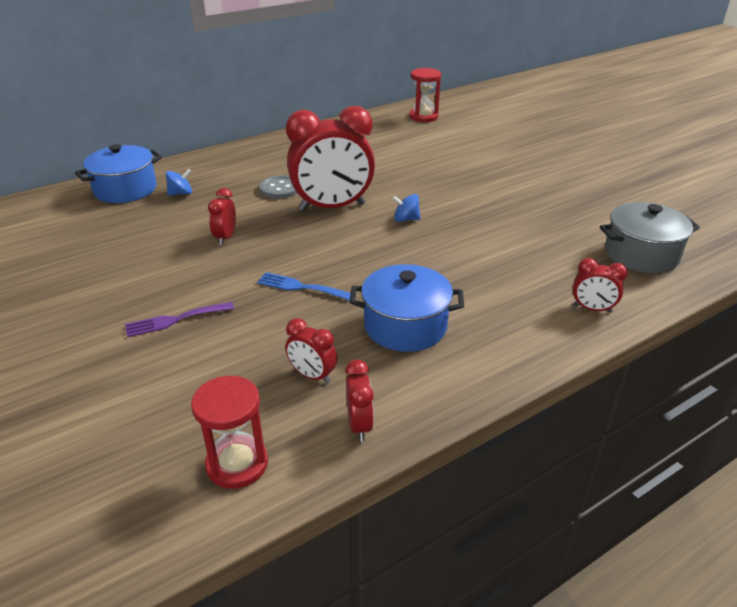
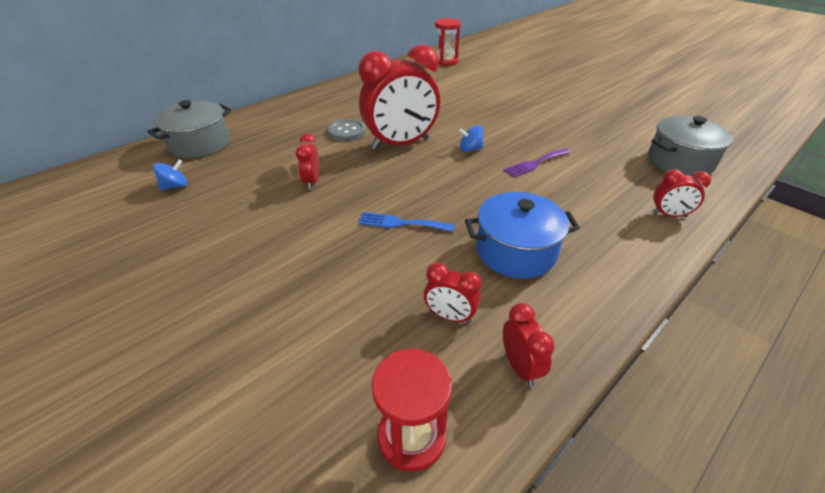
camera: 10 degrees left, 5 degrees up
(125, 189) = (200, 144): blue pot -> grey pot
(175, 320) = (288, 272): purple fork -> purple fork (535, 163)
(181, 193) = (255, 143): blue spinning top -> blue spinning top (175, 186)

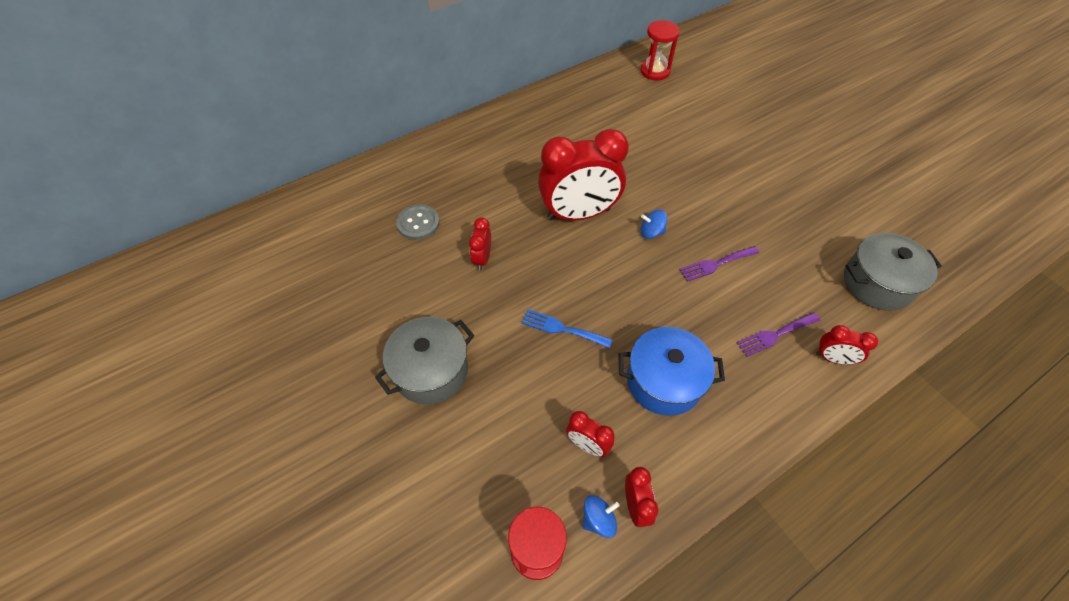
camera: 10 degrees right, 15 degrees up
(175, 186) = (352, 246): blue spinning top -> blue spinning top (598, 519)
(200, 144) = (373, 187): grey pot -> grey pot (431, 371)
(347, 131) = (524, 186): grey button -> grey button (418, 223)
(608, 204) = (775, 335): none -> purple fork

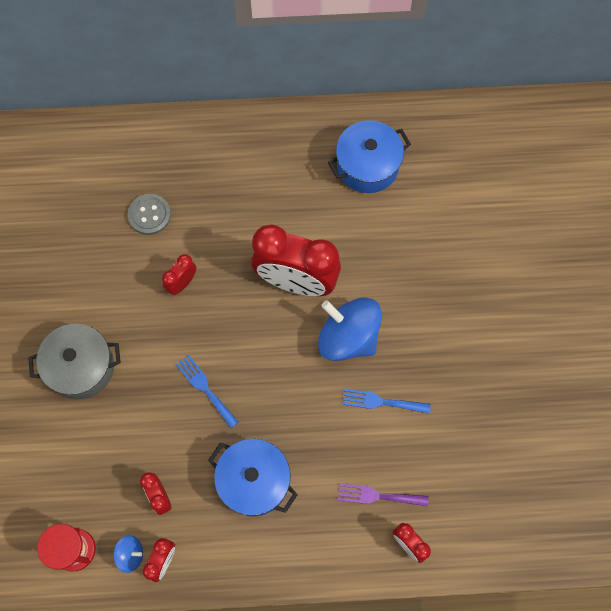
camera: 30 degrees right, 15 degrees up
(573, 120) = (367, 166): none -> blue pot
(651, 232) = (348, 337): blue spinning top -> blue spinning top, size x2.25
(655, 71) = (501, 142): red hourglass -> none
(716, 264) = (381, 402): purple fork -> blue fork
(877, 283) = (512, 503): grey pot -> none

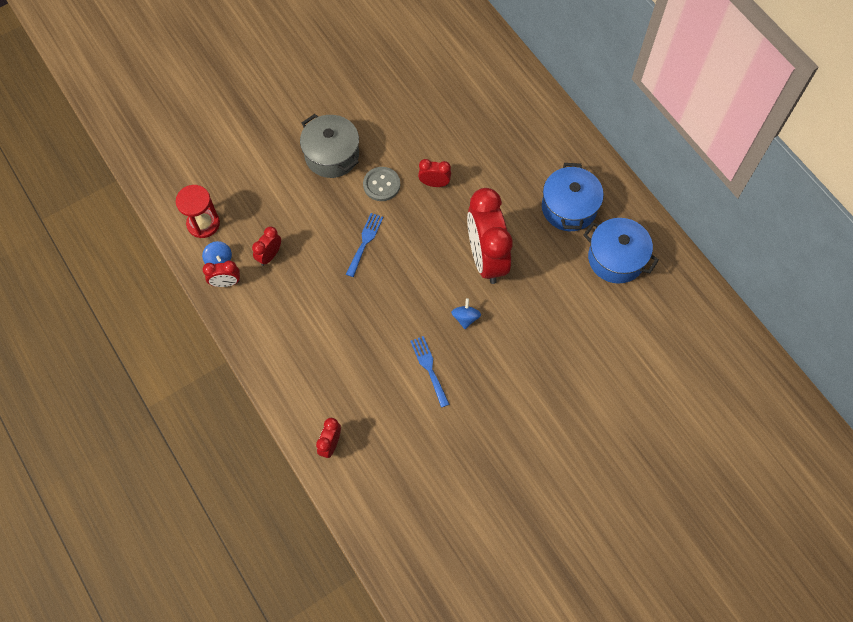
camera: 60 degrees right, 5 degrees down
(149, 215) = (472, 134): grey button -> grey button (381, 185)
(254, 481) = (316, 311): blue pot -> blue pot (569, 207)
(348, 337) = (465, 318): blue spinning top -> blue spinning top, size x0.44
(378, 496) = (354, 403): purple fork -> none

